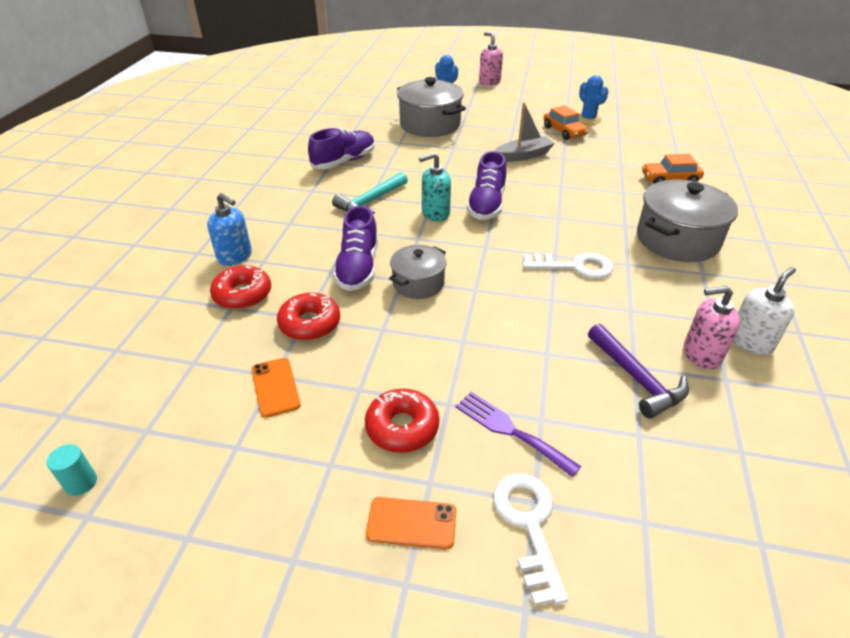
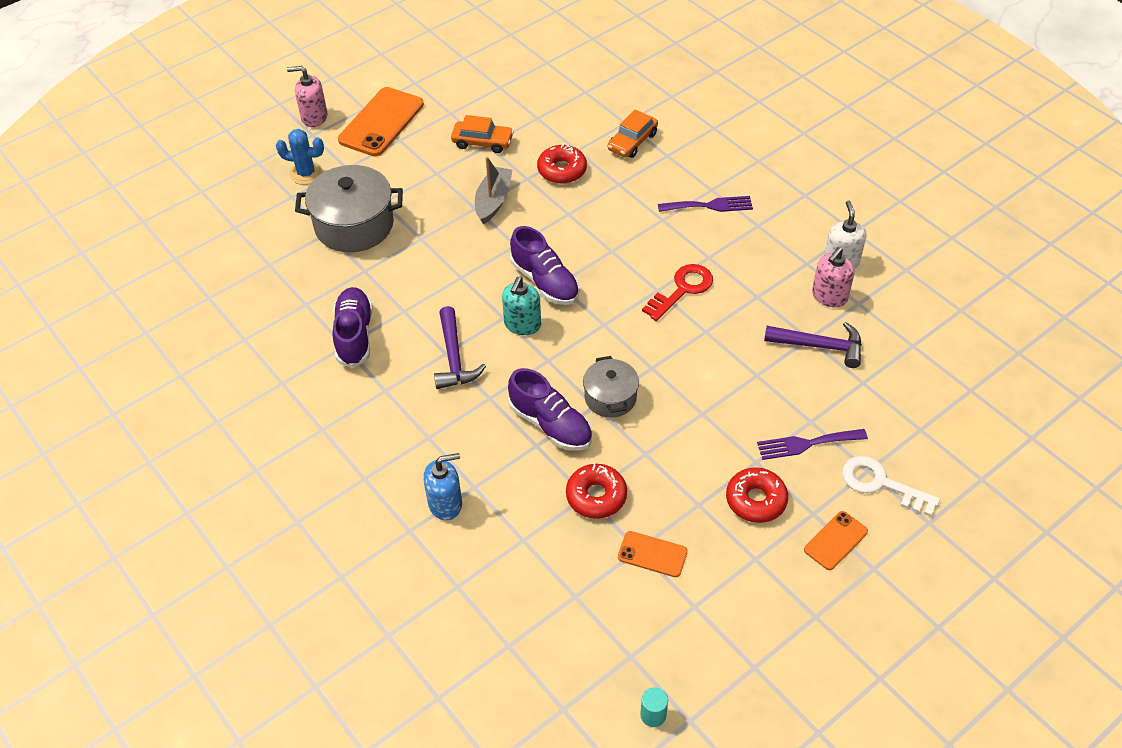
camera: 50 degrees left, 10 degrees up
(242, 294) = (512, 524): red donut -> red donut (562, 170)
(370, 201) = (454, 358): turquoise hammer -> purple hammer
(520, 98) = (381, 122): none -> orange phone
(574, 267) = (682, 290): white key -> red key
(588, 119) = (480, 109): blue cactus -> none
(677, 239) = (709, 206): grey pot -> purple fork

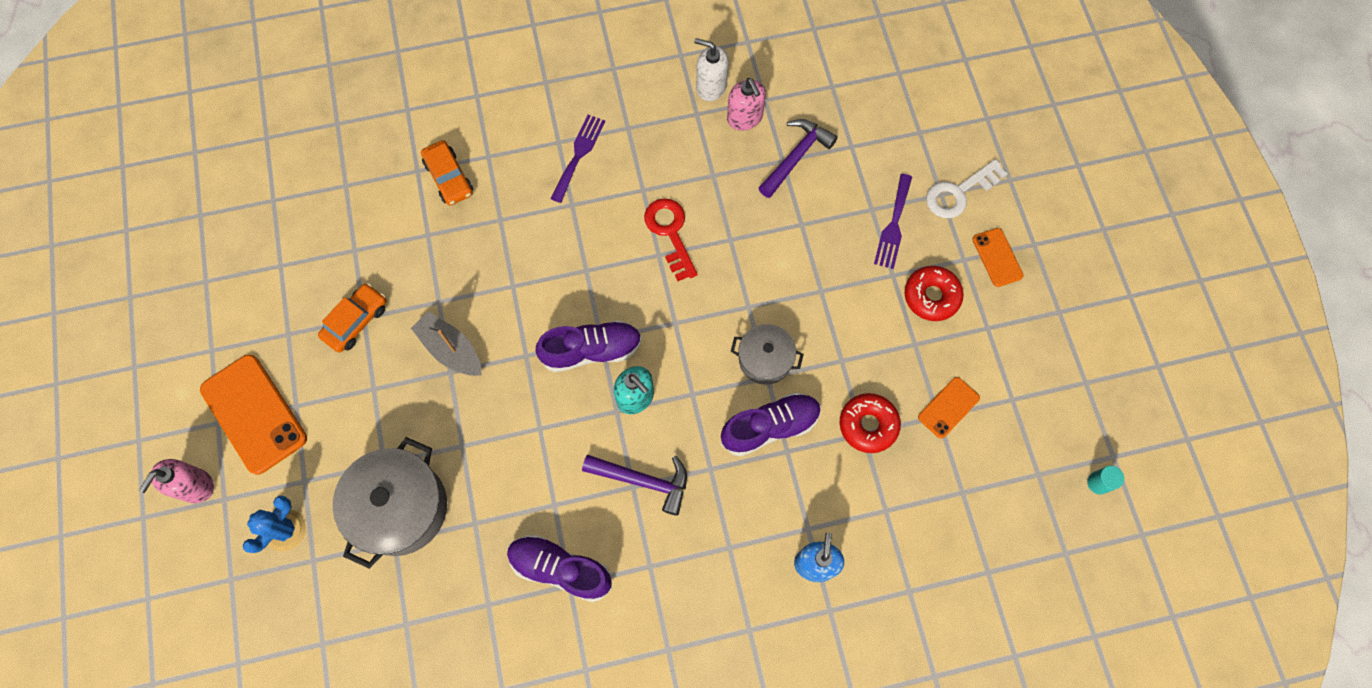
camera: 65 degrees left, 20 degrees up
(562, 170) = (448, 263): red donut -> none

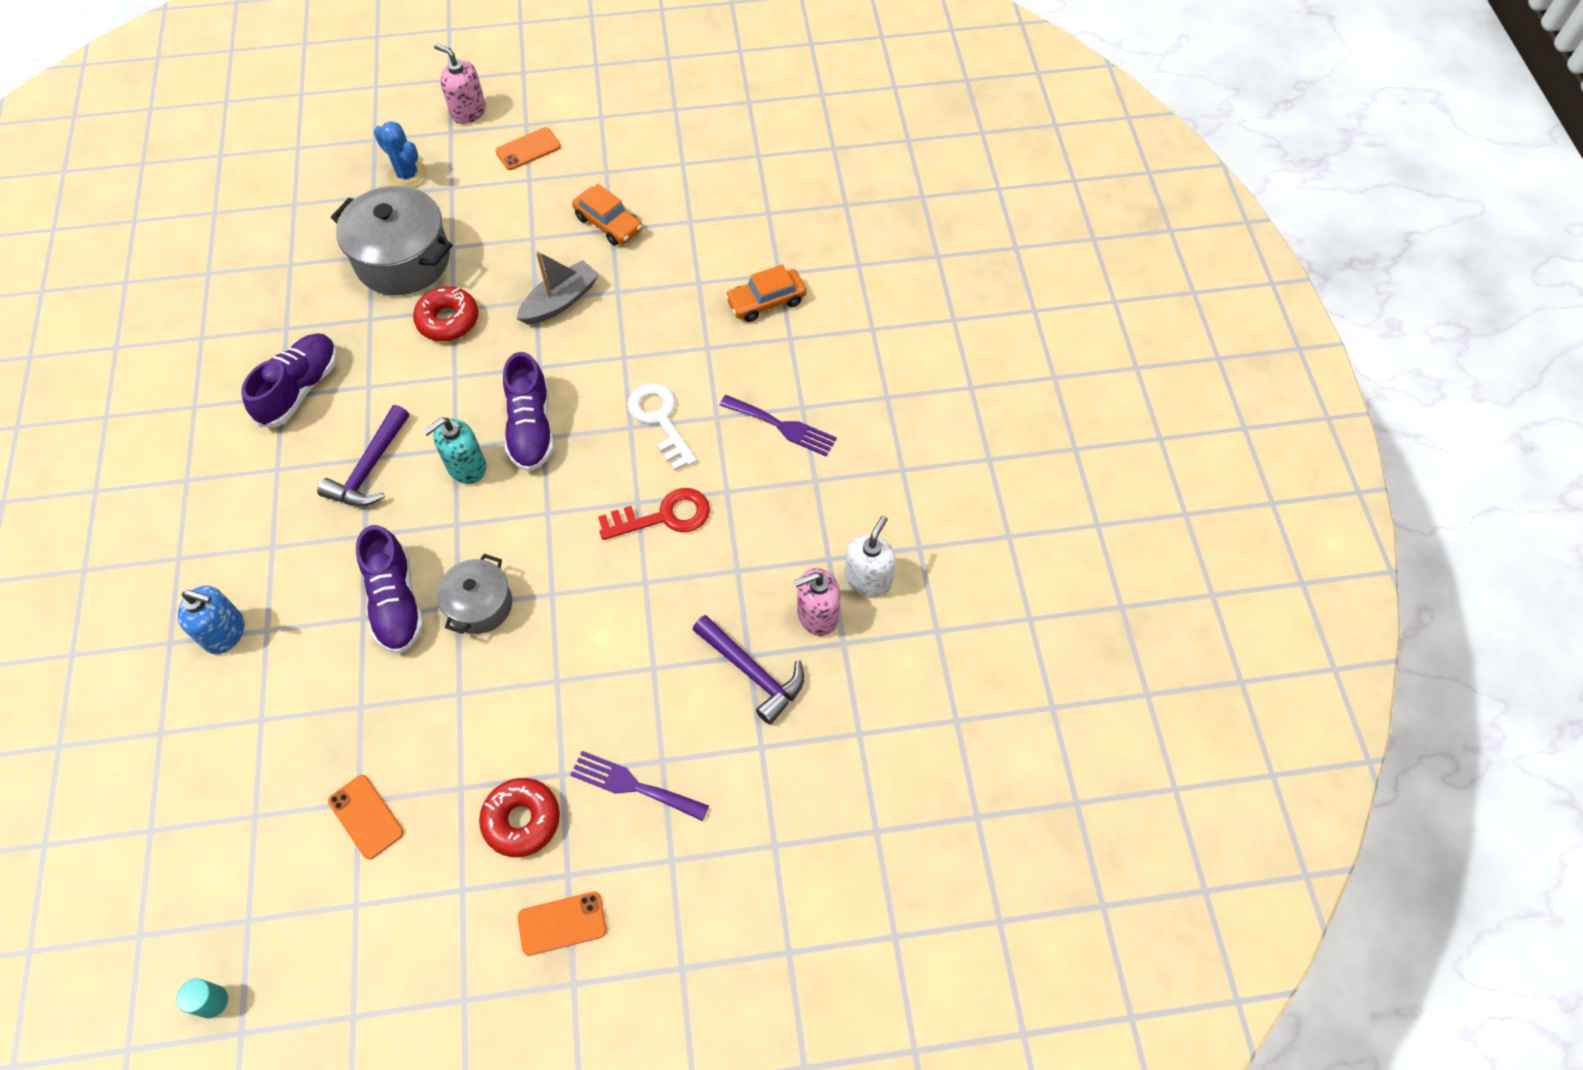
camera: 95 degrees right, 10 degrees down
(254, 414) = (528, 149): orange phone -> orange phone, size x0.53
(868, 425) = (369, 713): red donut -> red donut (448, 320)
(959, 192) = (671, 886): white key -> white key (660, 420)

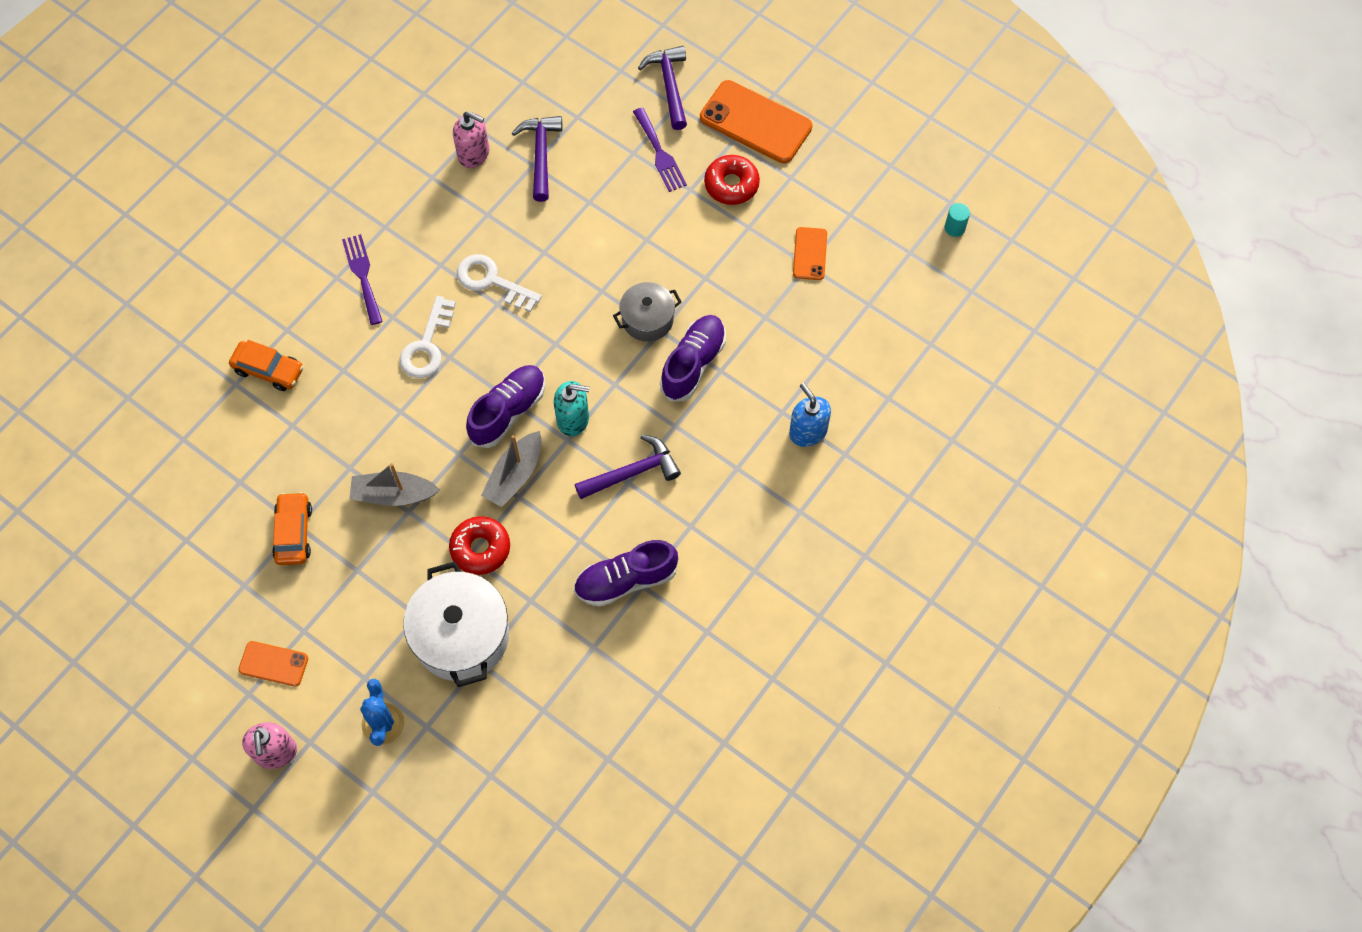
camera: 135 degrees left, 5 degrees up
(403, 260) = (461, 636): grey pot -> white pot
(474, 388) = (515, 475): none -> grey boat
(562, 923) = (755, 122): orange phone -> orange phone, size x1.87
(663, 516) = (492, 281): red key -> white key
(703, 878) = (669, 85): none -> purple hammer
(868, 579) = (425, 148): white soap dispenser -> none

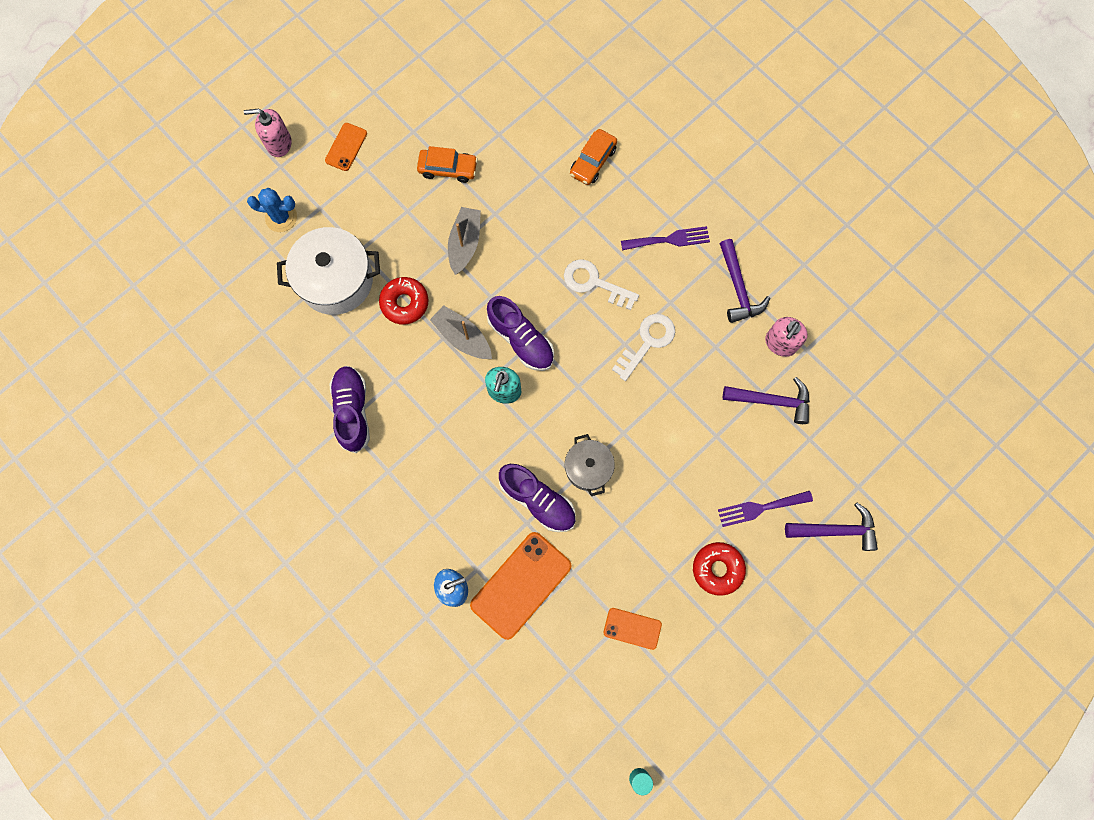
camera: 100 degrees right, 10 degrees up
(633, 472) = (446, 432): purple hammer -> purple hammer (738, 288)
(755, 122) = (784, 605): orange phone -> orange phone (521, 585)

